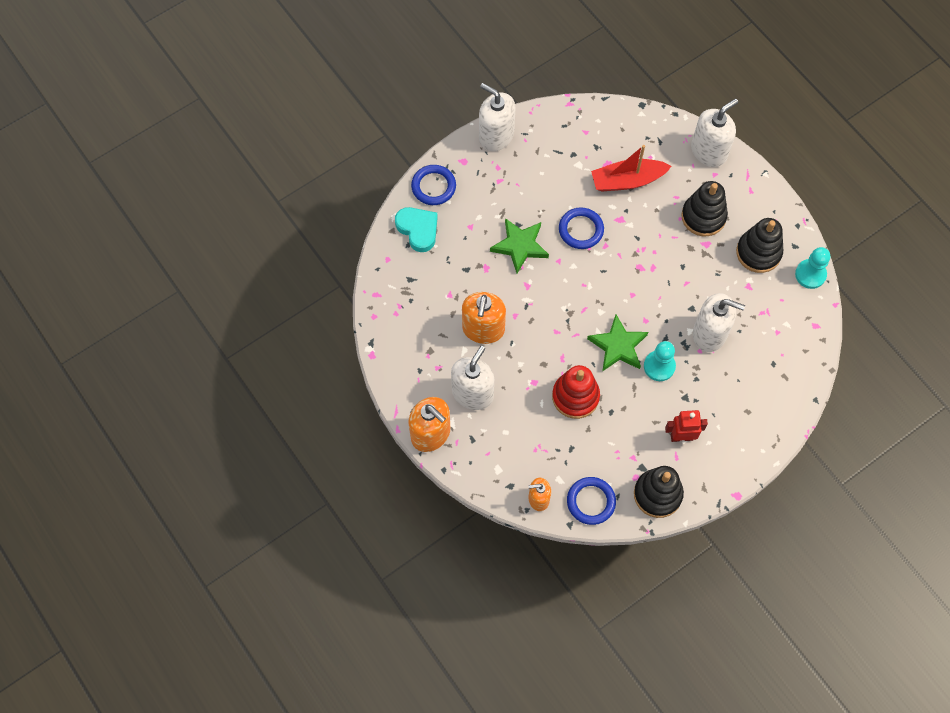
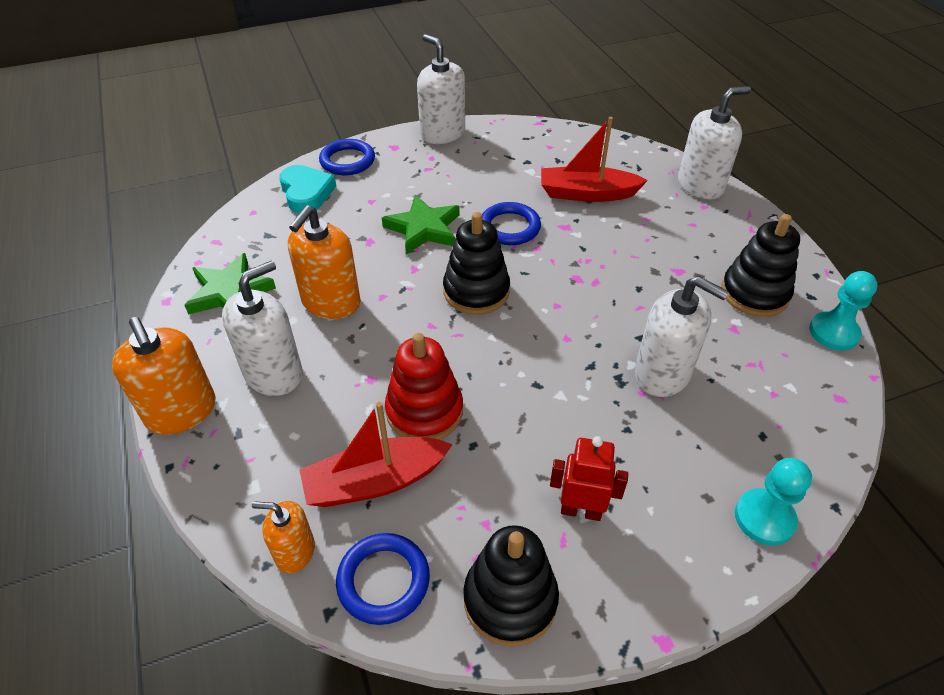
camera: 15 degrees right, 20 degrees down
(564, 448) = (375, 481): none -> red boat
(618, 346) = (515, 360): green star -> green star (230, 292)
(659, 366) = (571, 399): turquoise pawn -> turquoise pawn (764, 518)
(703, 216) = (680, 243): black stacking toy -> black stacking toy (476, 291)

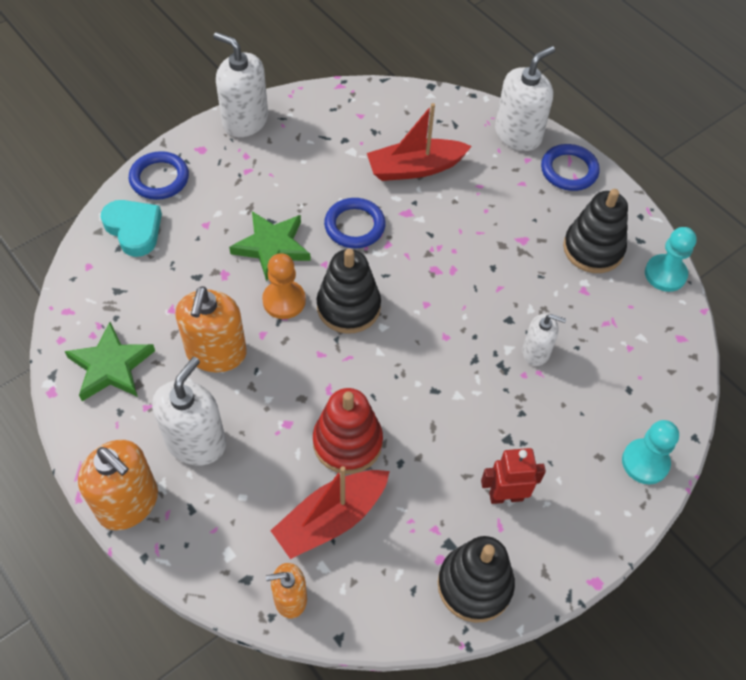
camera: 20 degrees left, 10 degrees up
(383, 580) = (372, 600): blue ring -> blue ring (569, 170)
(415, 273) = (284, 301): none -> orange pawn
(662, 374) = (536, 352): white soap dispenser -> white soap dispenser, size x0.59

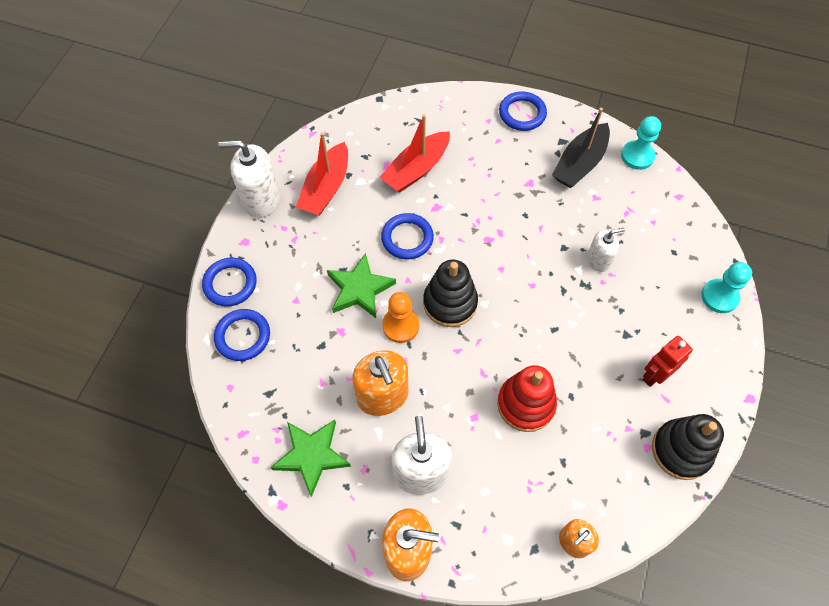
camera: 30 degrees left, 5 degrees up
(134, 229) = (243, 336): turquoise heart -> blue ring
(331, 519) = (557, 467): red boat -> red boat (326, 188)
(518, 134) = (468, 104): white soap dispenser -> none
(593, 249) = (579, 163): black stacking toy -> black boat

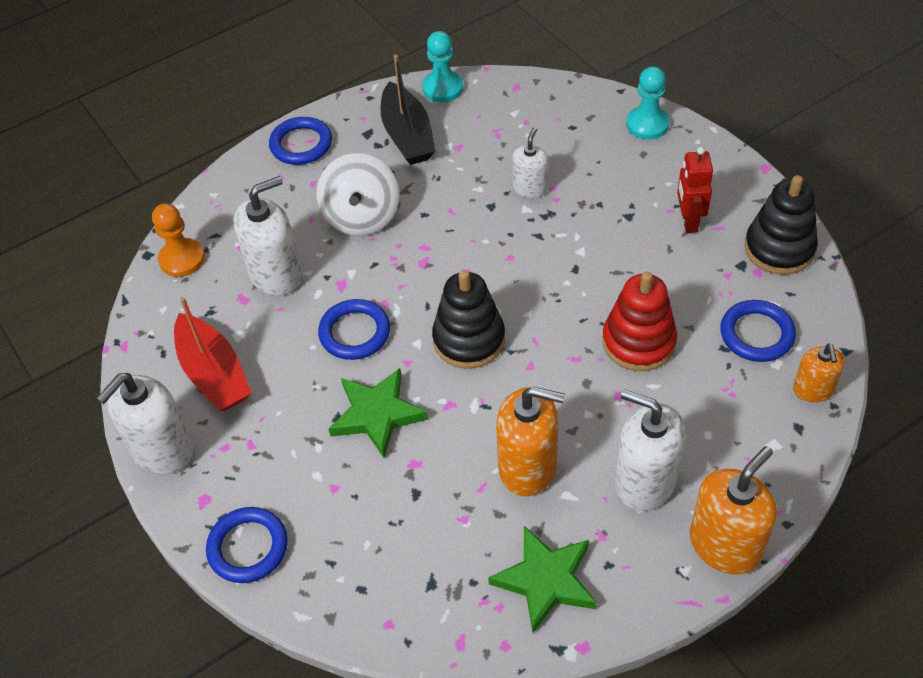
camera: 50 degrees left, 10 degrees down
(243, 336) = (332, 572): blue ring -> blue ring (756, 334)
(400, 326) = (457, 401): orange pawn -> orange pawn (182, 259)
(416, 169) = (276, 274): red boat -> white soap dispenser
(494, 183) = (362, 217): none -> white spinning top

